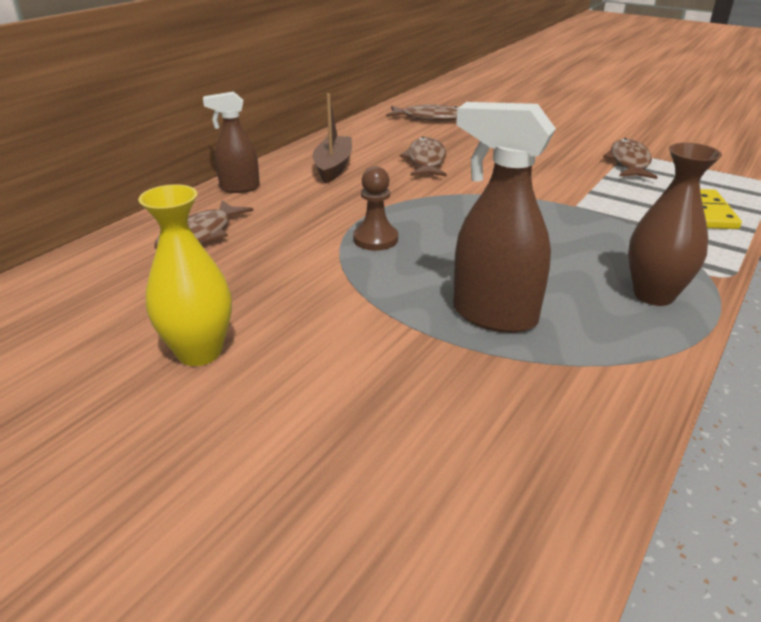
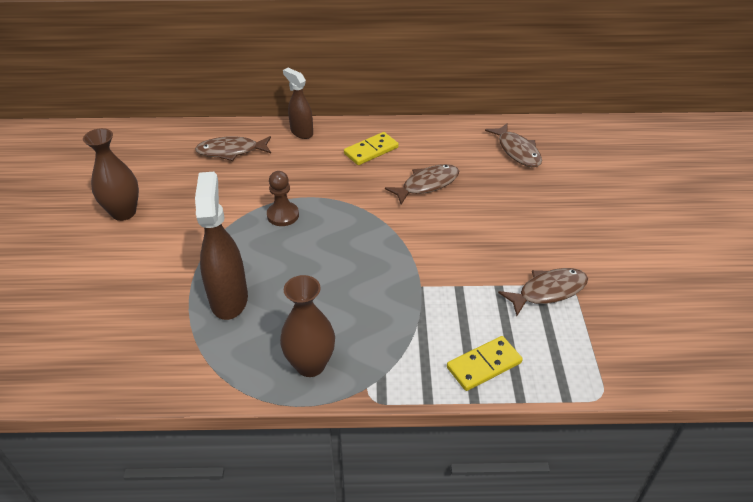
camera: 55 degrees right, 10 degrees up
(199, 352) = (123, 212): yellow vase -> brown vase
(333, 167) = (371, 150): brown boat -> yellow domino

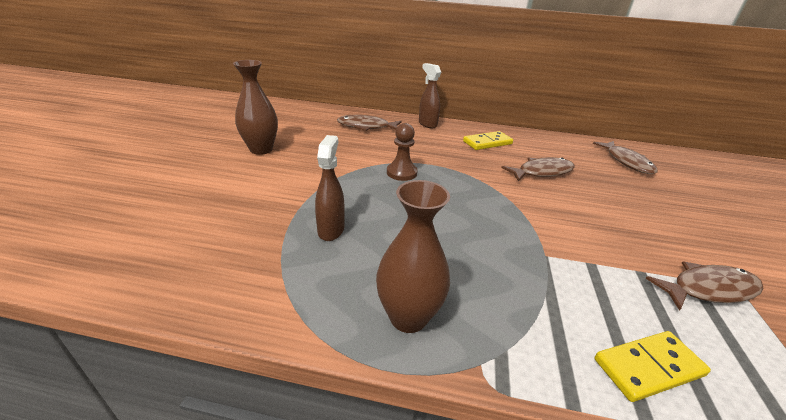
camera: 10 degrees right, 10 degrees down
(229, 299) = (331, 230): brown spray bottle -> brown spray bottle, size x0.62

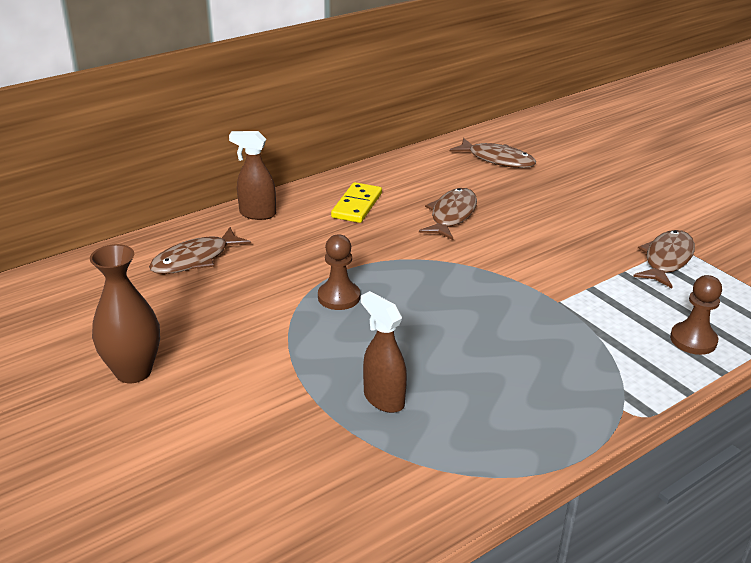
camera: 45 degrees left, 0 degrees up
(408, 317) = (547, 417): brown vase -> none
(648, 367) = (693, 340): yellow domino -> brown pawn

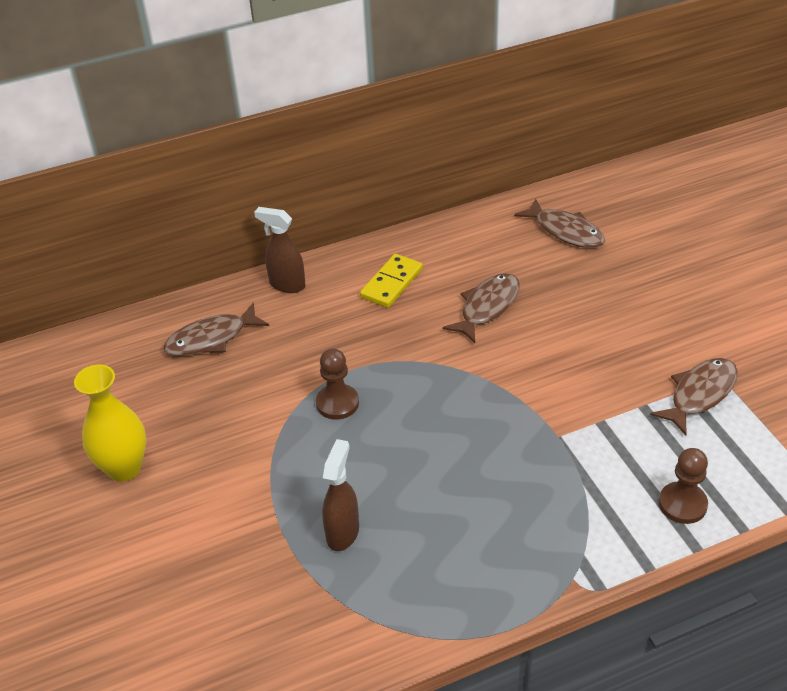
camera: 15 degrees right, 10 degrees up
(133, 371) = (124, 468): brown vase -> yellow vase
(383, 399) = (343, 532): brown spray bottle -> brown spray bottle turned 45 degrees clockwise

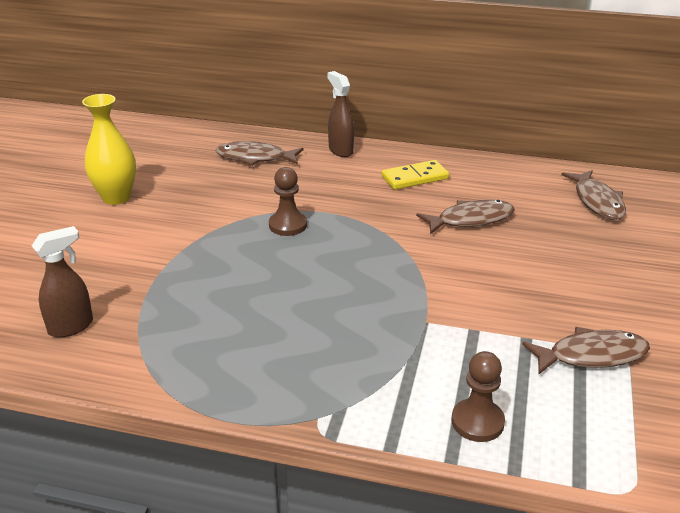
camera: 35 degrees right, 10 degrees down
(343, 532) = (193, 296): brown spray bottle -> brown spray bottle (71, 327)

